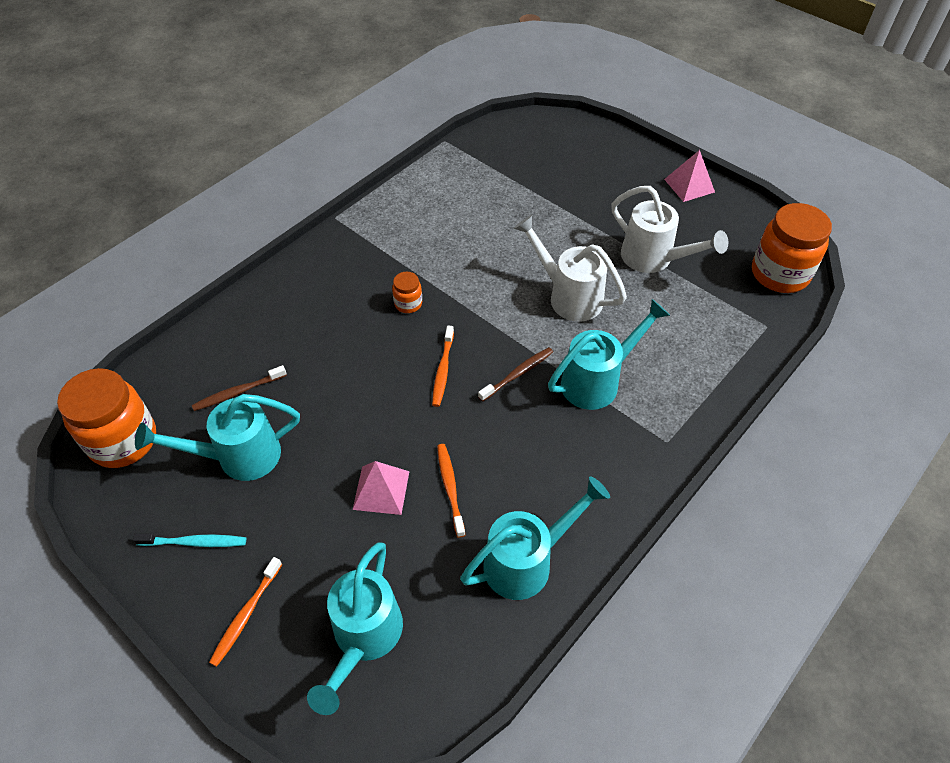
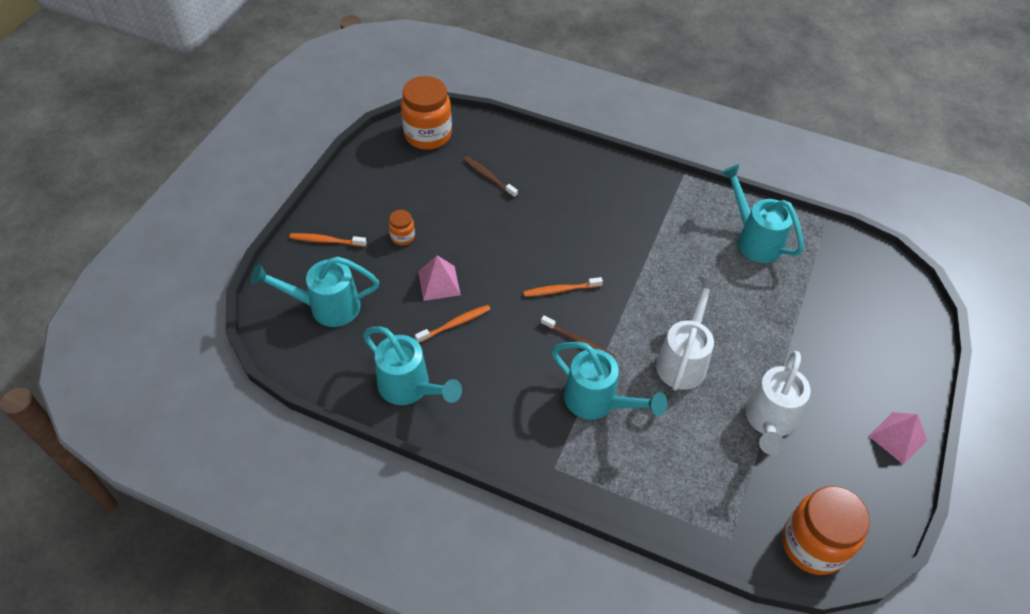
camera: 70 degrees right, 0 degrees up
(194, 542) = (367, 197): turquoise toothbrush -> none
(238, 456) = (437, 196): turquoise watering can -> turquoise watering can (754, 239)
(408, 304) = (617, 248): orange jar -> orange jar (402, 237)

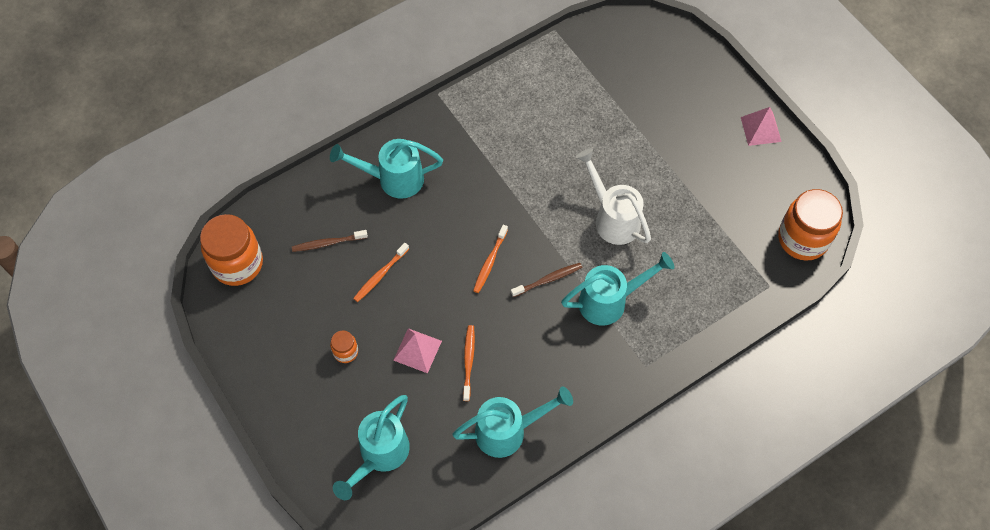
camera: 55 degrees left, 10 degrees up
(326, 241) = (304, 418): orange toothbrush -> orange toothbrush (380, 275)
(754, 239) = (539, 92): turquoise watering can -> turquoise watering can (393, 179)
(769, 421) = (698, 198): white watering can -> none

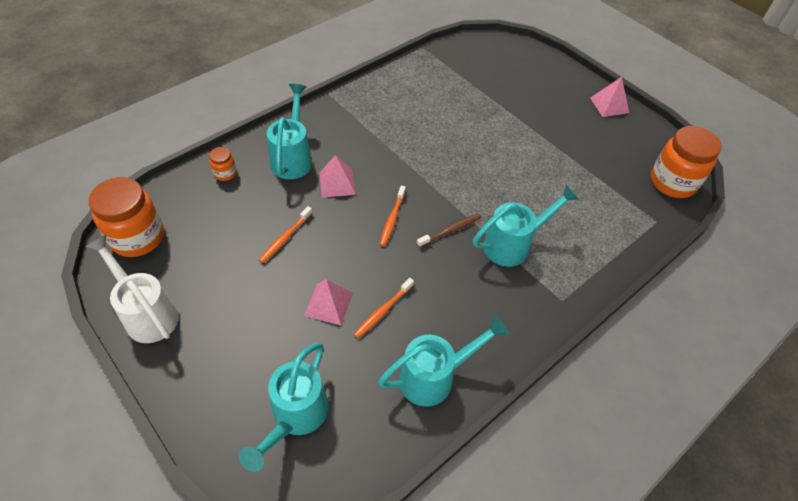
camera: 10 degrees left, 10 degrees down
(328, 243) = (231, 213): brown toothbrush -> none
(345, 352) = (252, 311): orange jar -> orange jar (225, 173)
(393, 179) = (293, 158): turquoise watering can -> turquoise watering can turned 105 degrees clockwise
(437, 214) = (337, 183): none -> pink pyramid
(468, 362) = (383, 311): orange toothbrush -> orange toothbrush turned 135 degrees counterclockwise
(613, 218) = (500, 176): white watering can -> white watering can (147, 313)

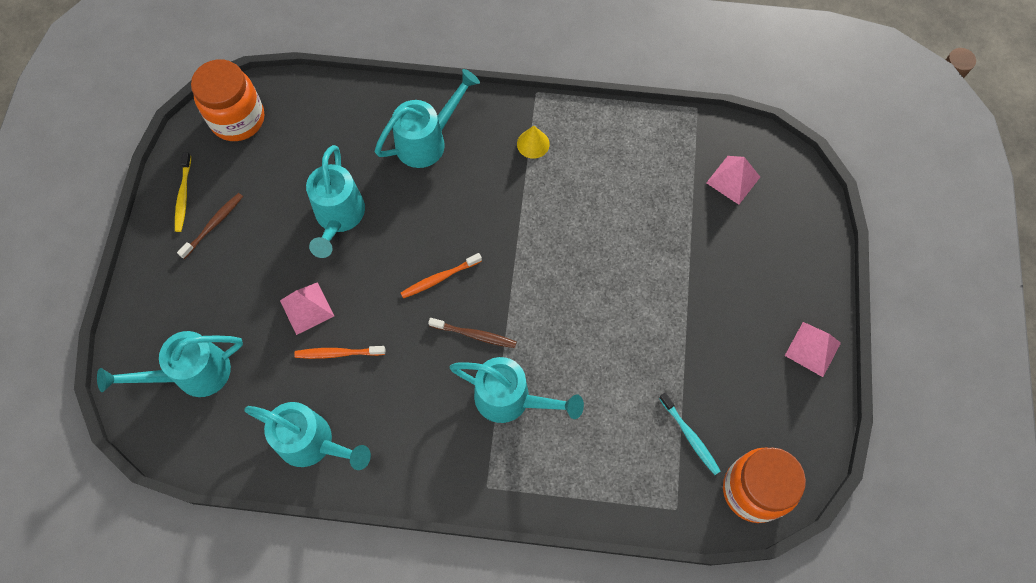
camera: 50 degrees right, 15 degrees up
(147, 313) = (183, 195): white watering can -> yellow toothbrush
(195, 312) = (213, 225): none -> brown toothbrush
(225, 173) = (358, 110): orange jar -> none
(285, 238) = (338, 217): orange toothbrush -> turquoise watering can
(337, 183) = (435, 200): pink pyramid -> pink pyramid (733, 180)
(358, 117) = (533, 144): none -> yellow cone
(615, 184) = (690, 436): none -> turquoise toothbrush

